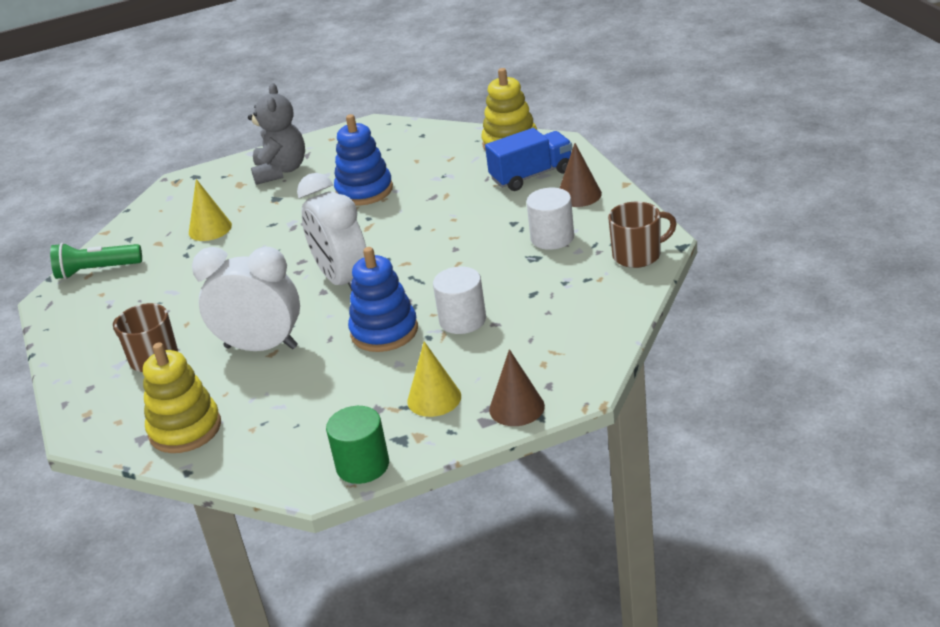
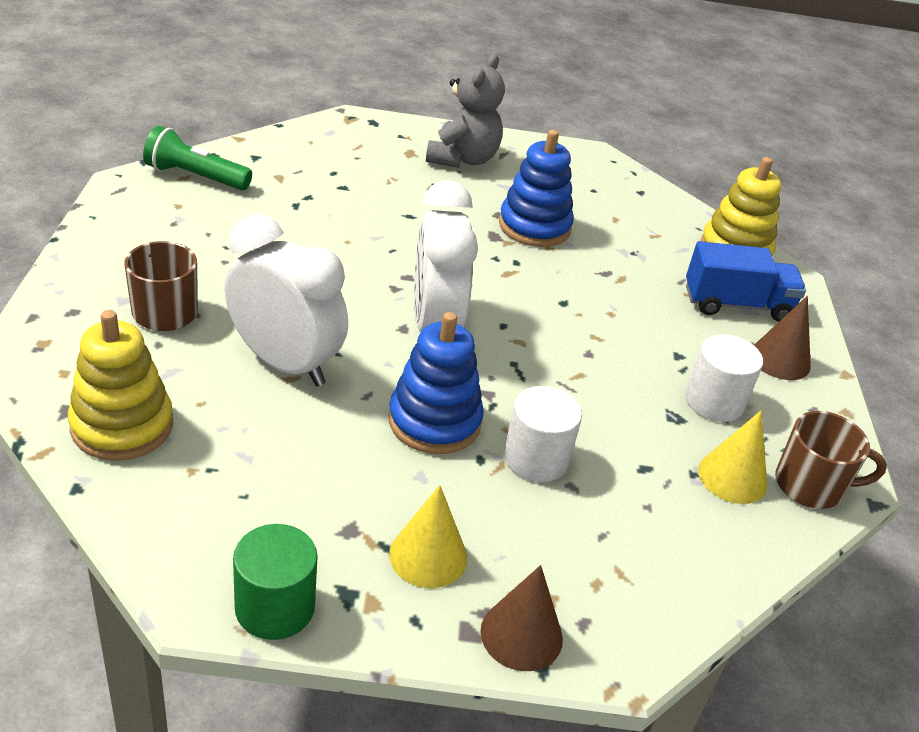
camera: 15 degrees right, 5 degrees up
(210, 229) = (342, 188): yellow cone -> yellow cone (732, 477)

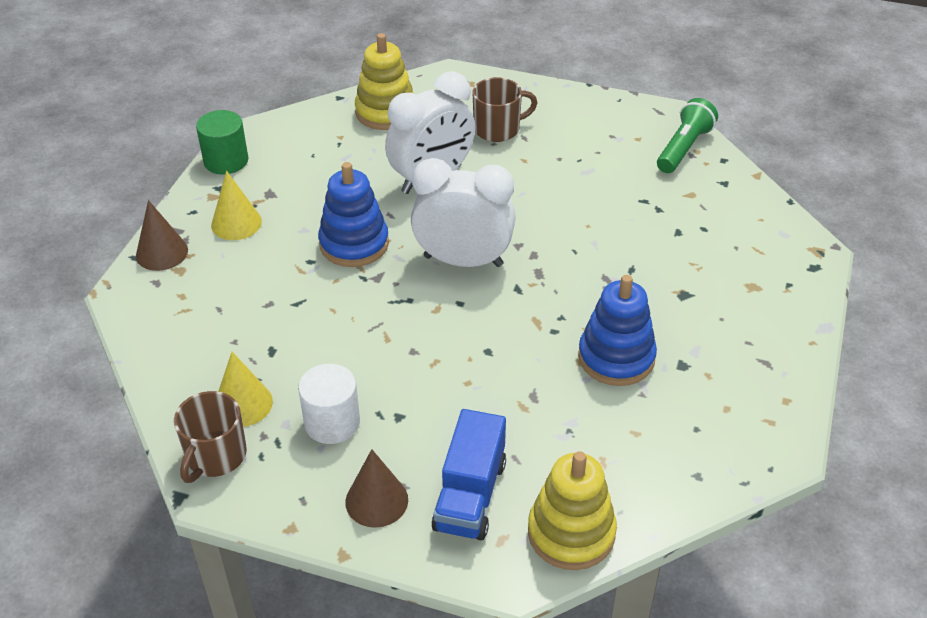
camera: 110 degrees right, 5 degrees up
(462, 159) = (747, 325): grey teddy bear -> none
(536, 458) = (301, 290): white cylinder -> none

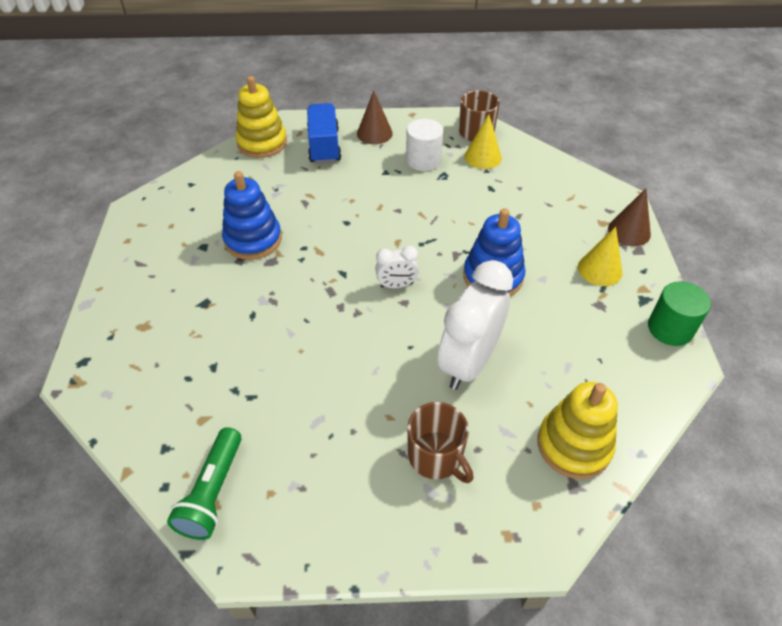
camera: 160 degrees right, 5 degrees up
(463, 261) = (396, 285): white clock -> white clock, size x0.48
(498, 129) = (436, 457): brown mug -> brown mug turned 90 degrees counterclockwise

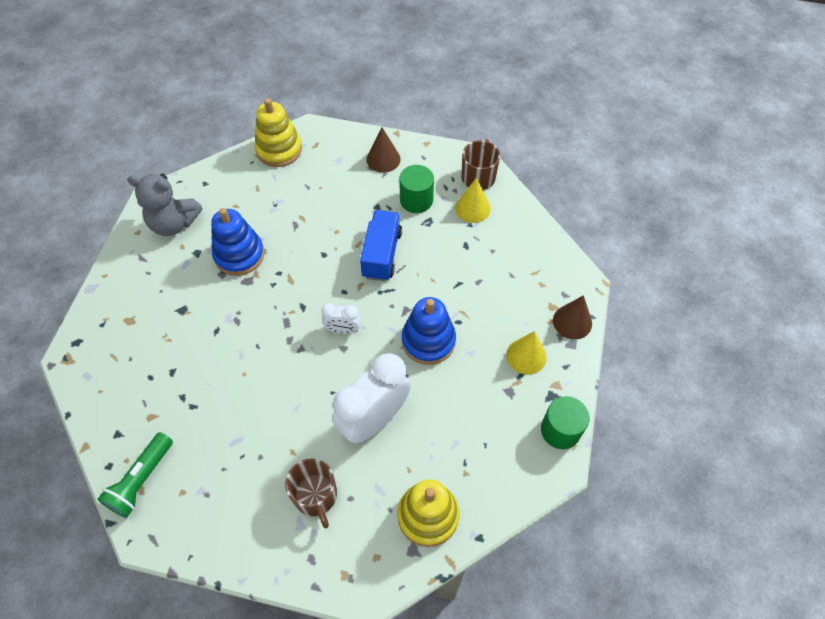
camera: 15 degrees right, 10 degrees up
(167, 225) = (174, 223): none -> grey teddy bear
(324, 146) = (332, 165): blue truck -> blue truck (381, 254)
(423, 160) = (416, 200): white cylinder -> green cylinder

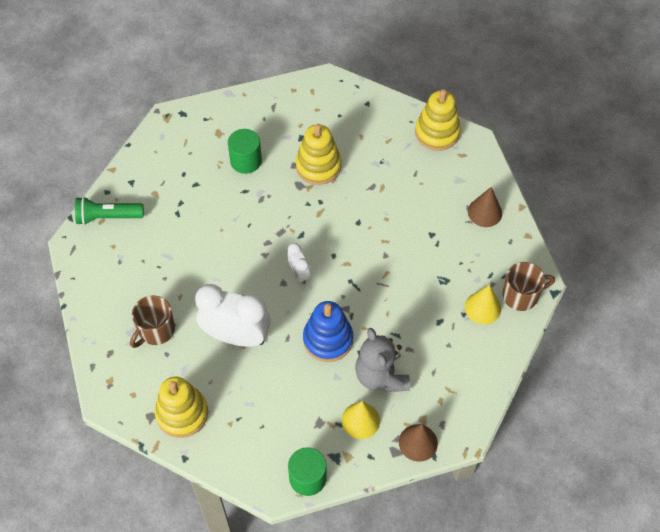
camera: 60 degrees right, 0 degrees up
(174, 223) = (317, 107): grey teddy bear -> grey teddy bear (381, 376)
(239, 255) = (318, 166): blue stacking toy -> yellow stacking toy
(381, 254) = (386, 263): blue truck -> none
(416, 200) = (459, 260): green cylinder -> green cylinder (246, 161)

